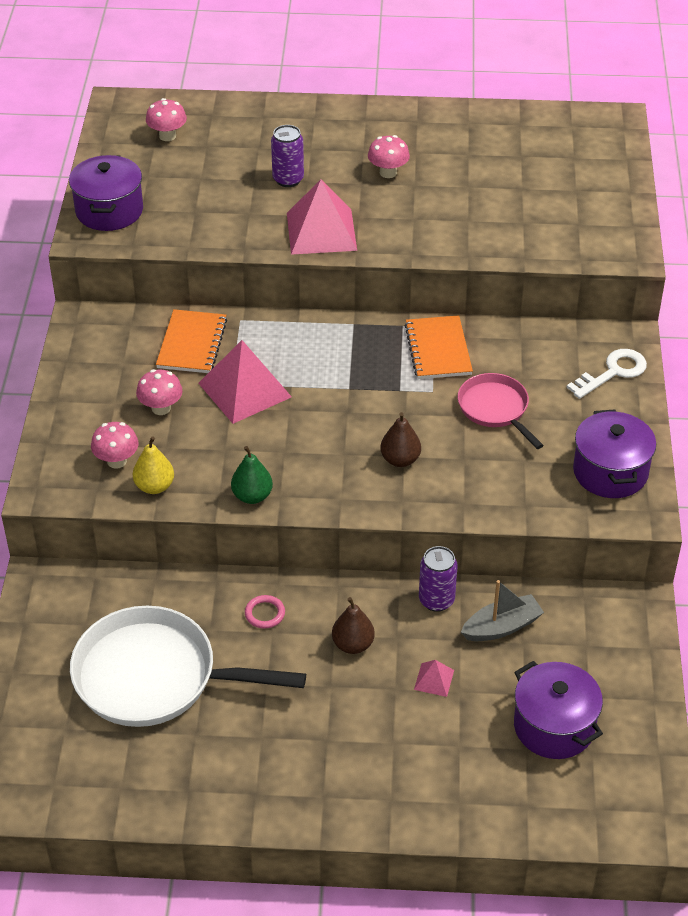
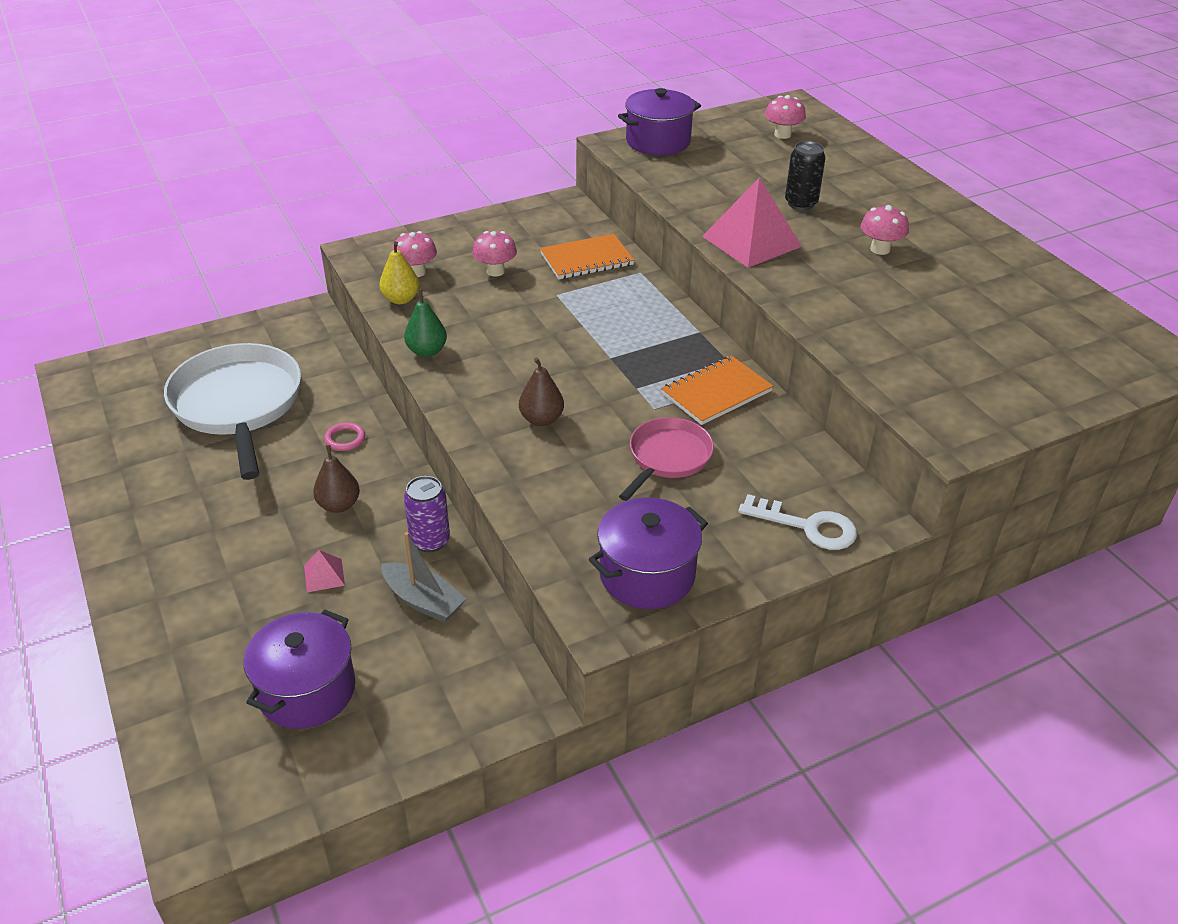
camera: 60 degrees right, 5 degrees down
(244, 390) = (555, 303): pink pyramid -> none
(288, 179) = (801, 203): purple can -> black can

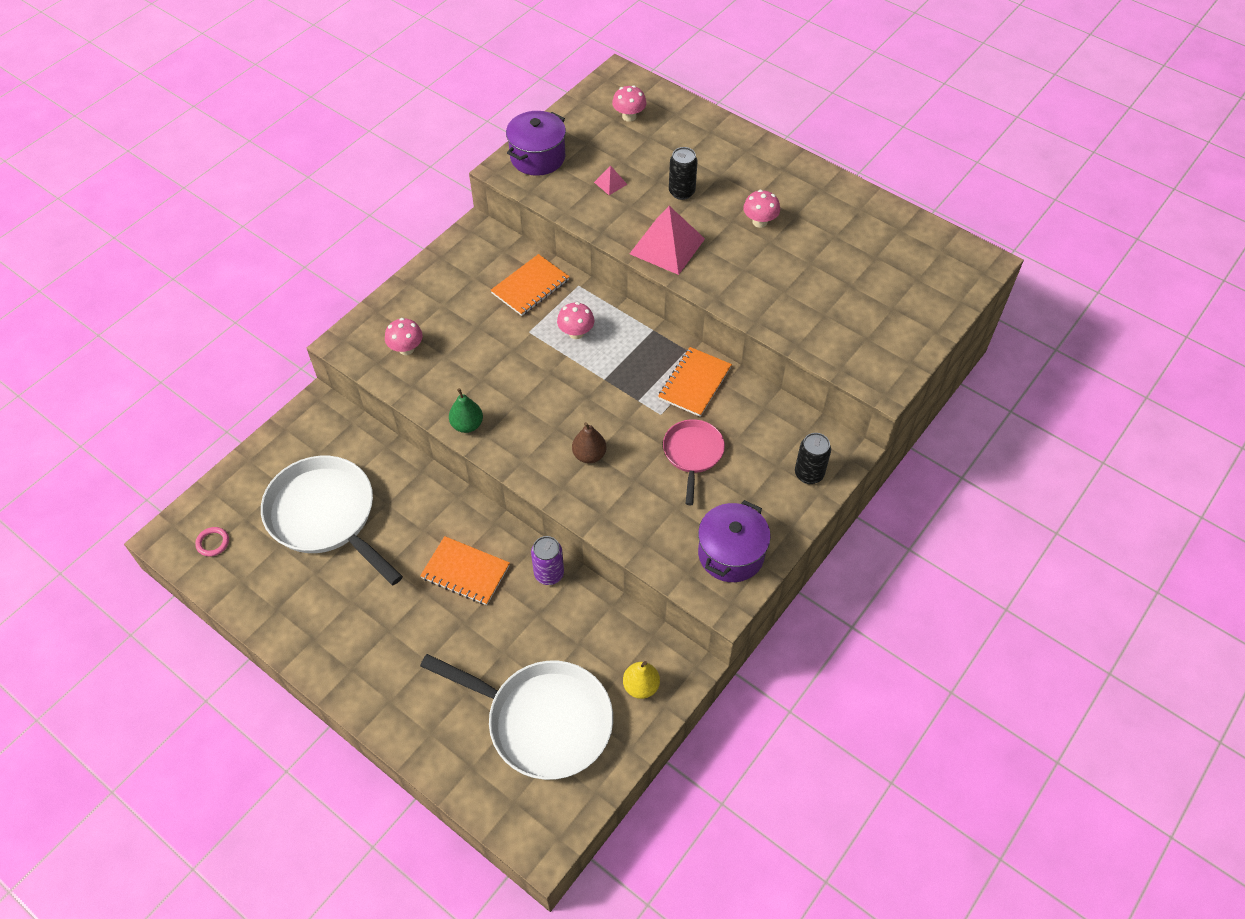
camera: 25 degrees left, 15 degrees up
(307, 690) = (542, 721): purple pot -> white pan
(324, 575) = (494, 632): pink pyramid -> pink pyramid (610, 183)
(339, 505) = (465, 572): brown pear -> orange notebook
(345, 439) = (430, 513): pink ring -> pink ring (213, 543)
(401, 299) = (413, 381): yellow pear -> yellow pear (641, 686)
(423, 601) = (575, 622): grey boat -> none
(495, 271) = (468, 325): pink mushroom -> pink mushroom (576, 333)
(807, 526) = (809, 474): white key -> black can

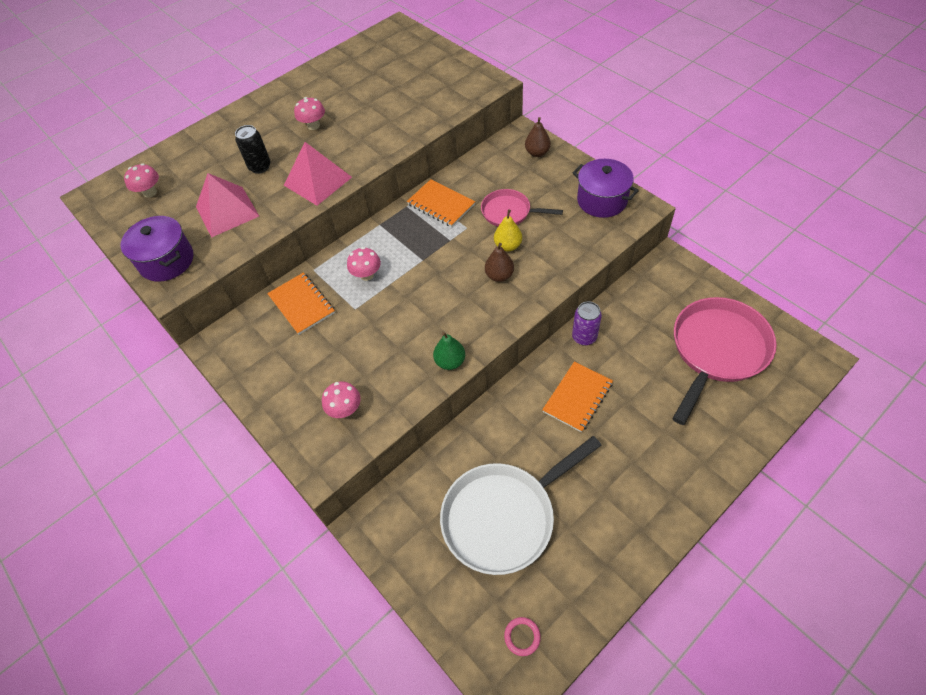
camera: 75 degrees left, 0 degrees up
(542, 721) = (716, 351): white pan -> pink pan
(610, 183) = (227, 211): pink pyramid -> pink pyramid, size x2.25
(641, 686) = (685, 287): yellow pear -> yellow pear (508, 246)
(809, 474) = (537, 153): black can -> brown pear

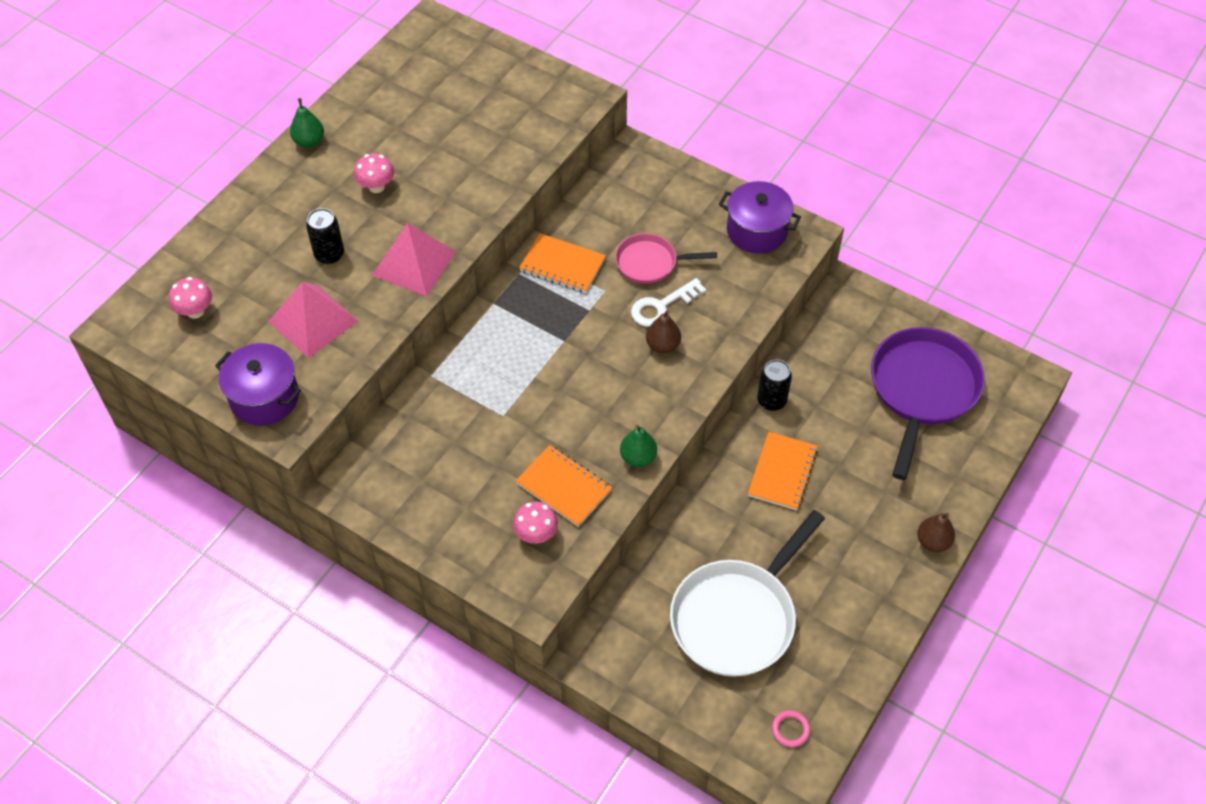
camera: 20 degrees left, 0 degrees up
(280, 91) = (309, 141): none -> green pear
(302, 304) = (434, 421): orange notebook -> orange notebook (564, 487)
(367, 275) = (502, 371): pink mushroom -> none
(508, 246) = (661, 306): yellow pear -> white key
(537, 153) = (661, 177): brown pear -> brown pear (933, 542)
(584, 337) = (771, 401): purple can -> black can
(716, 351) = (922, 390): pink pan -> purple pan

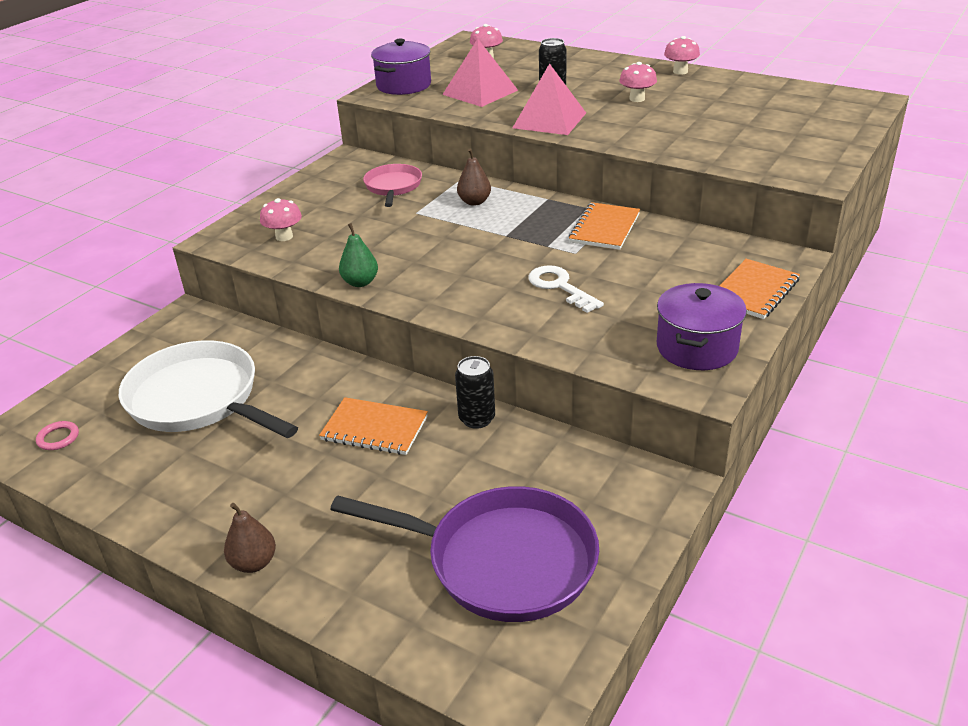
camera: 90 degrees right, 20 degrees down
(309, 141) = (680, 71): green pear -> pink mushroom
(564, 487) = (332, 246): orange notebook -> orange notebook (754, 291)
(650, 263) = (622, 277): pink pan -> pink pan (393, 187)
(663, 345) = (505, 290): brown pear -> brown pear (474, 202)

